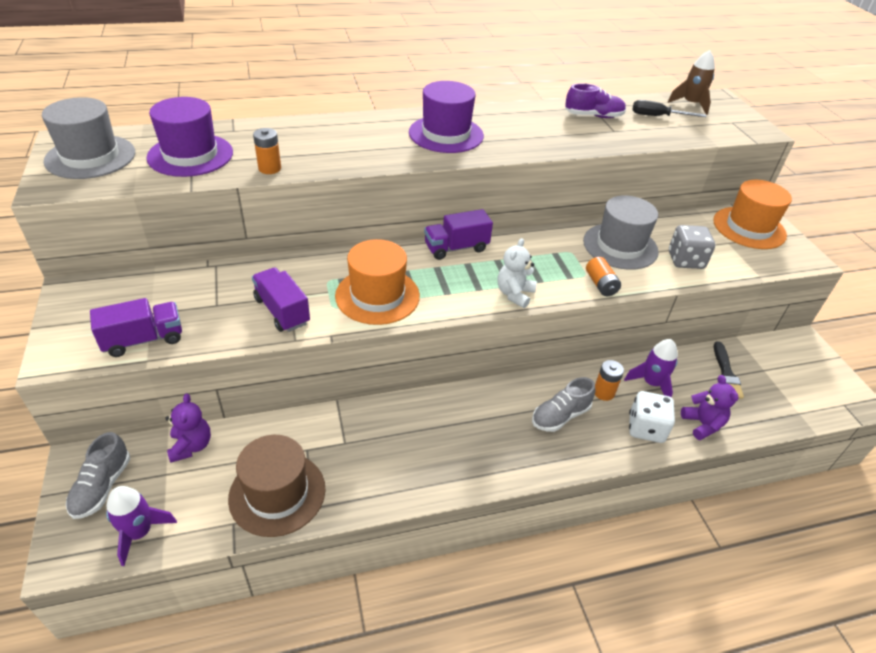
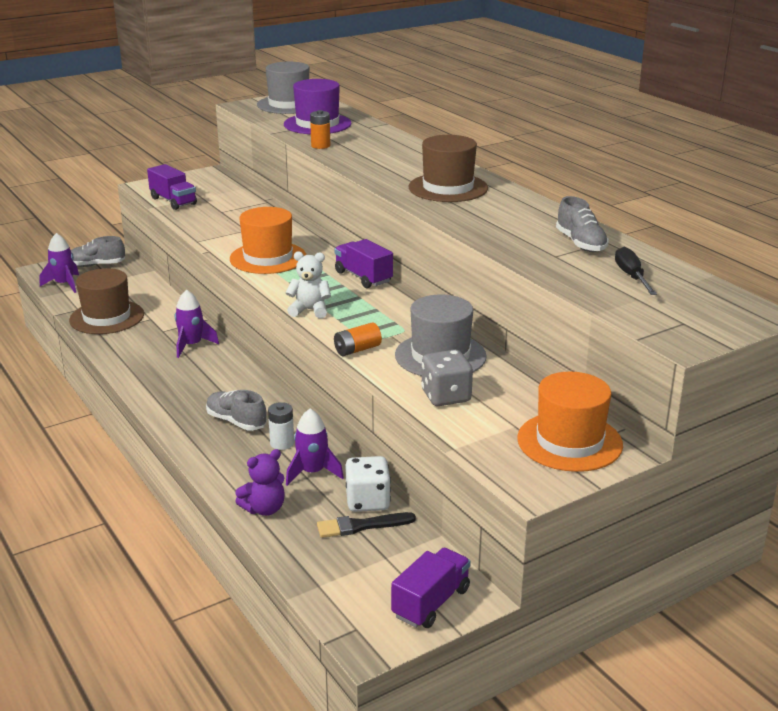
camera: 75 degrees right, 15 degrees down
(191, 446) = (139, 281): purple teddy bear -> none
(282, 311) = (227, 231): purple truck -> purple truck (431, 603)
(393, 423) = (192, 345): none -> purple rocket
(446, 134) = (448, 188): purple hat -> brown hat
(593, 116) = (581, 243): purple shoe -> grey shoe
(603, 392) = (282, 443): orange battery -> white battery
(646, 428) = (242, 472): white dice -> white dice (368, 501)
(691, 104) = (704, 295): brown rocket -> none

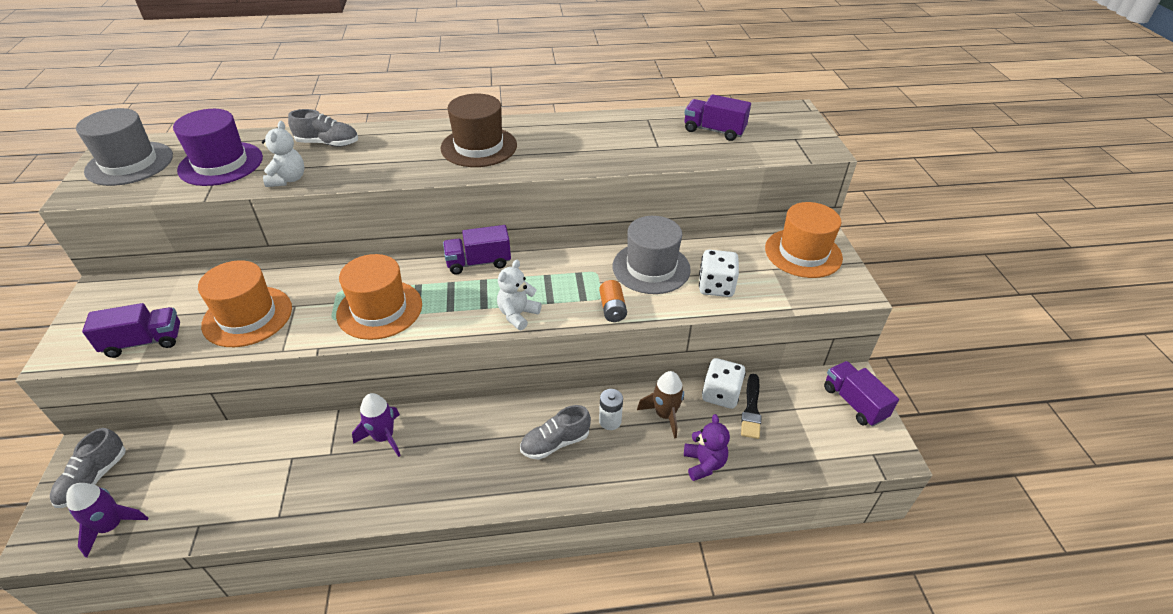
camera: 65 degrees left, 15 degrees up
(107, 317) = (249, 499): brown hat -> none
(222, 220) = (247, 316): none -> orange hat
(312, 472) = (664, 415): purple rocket -> brown rocket
(320, 146) = (288, 179): orange battery -> white teddy bear
(446, 396) = (716, 286): grey dice -> white dice
(581, 243) = (644, 129): grey shoe -> grey shoe (328, 143)
(631, 276) = (714, 131): black screwdriver -> purple truck

